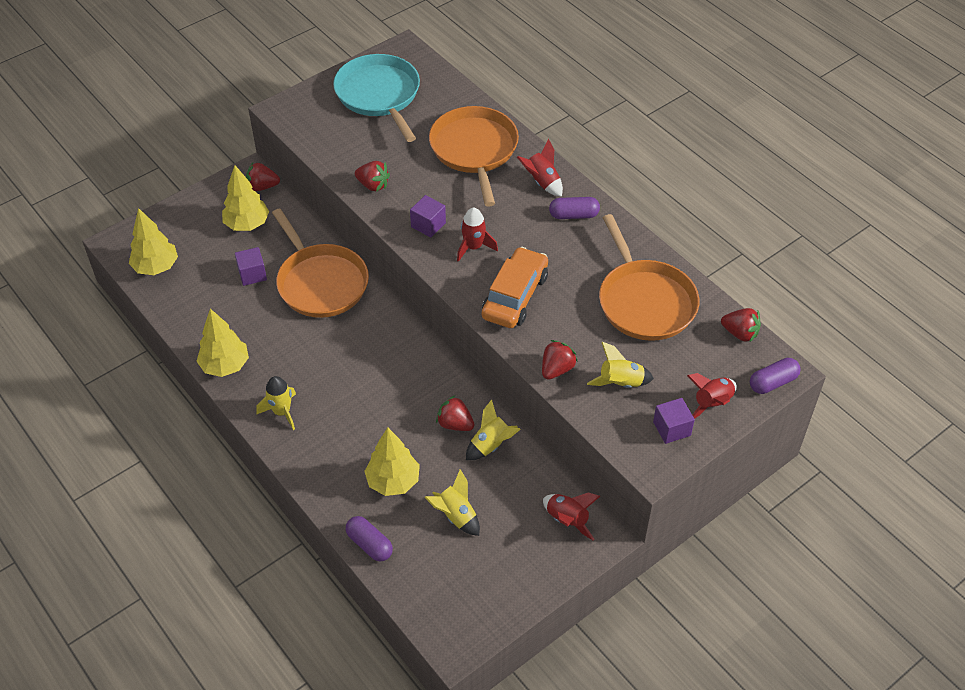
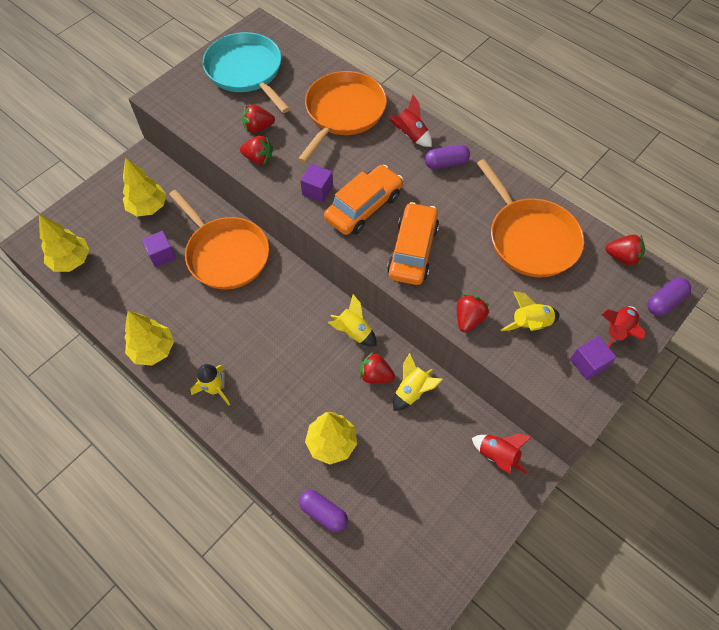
camera: 10 degrees left, 10 degrees up
(262, 187) = (155, 169): red strawberry -> red strawberry (258, 128)
(456, 516) = (396, 469): yellow rocket -> yellow rocket (354, 332)
(473, 247) = (364, 207): red rocket -> orange car
(474, 150) = (343, 113): orange pan -> orange pan turned 45 degrees clockwise

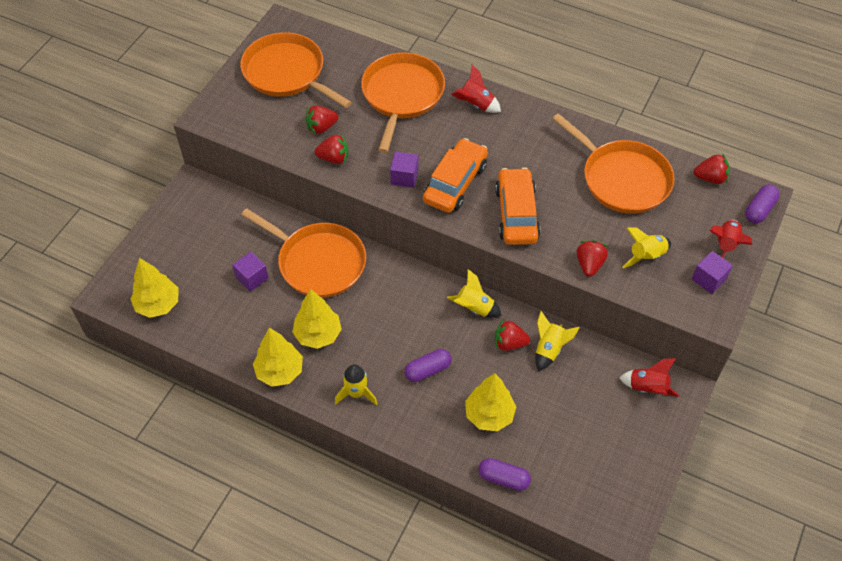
camera: 15 degrees left, 5 degrees down
(148, 207) = (218, 233): yellow tree -> yellow tree (318, 335)
(246, 71) = (287, 73): turquoise pan -> orange pan
(446, 163) = (520, 124): purple capsule -> purple capsule (427, 370)

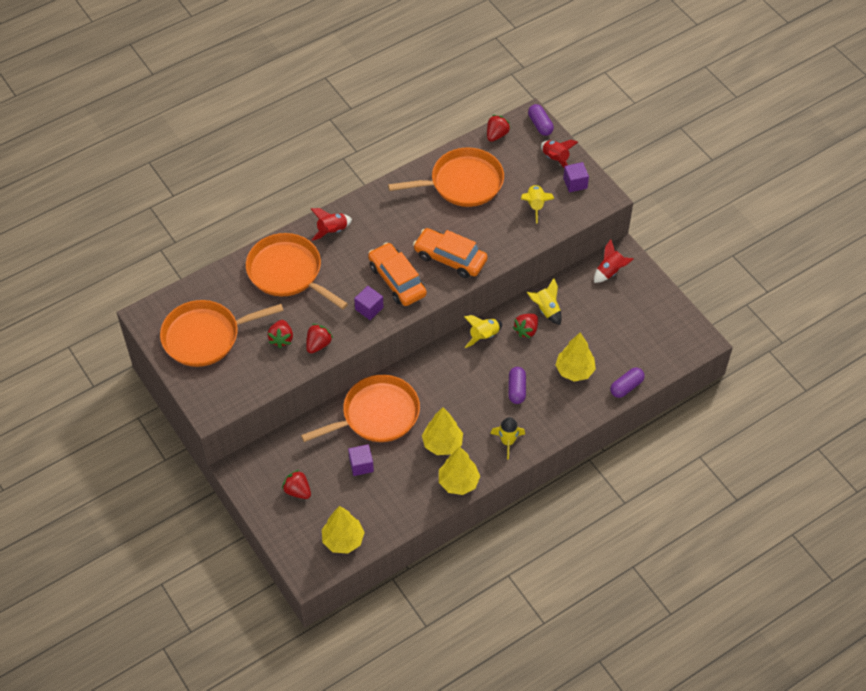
camera: 60 degrees left, 0 degrees up
(589, 264) = (520, 240): red strawberry -> red strawberry (297, 491)

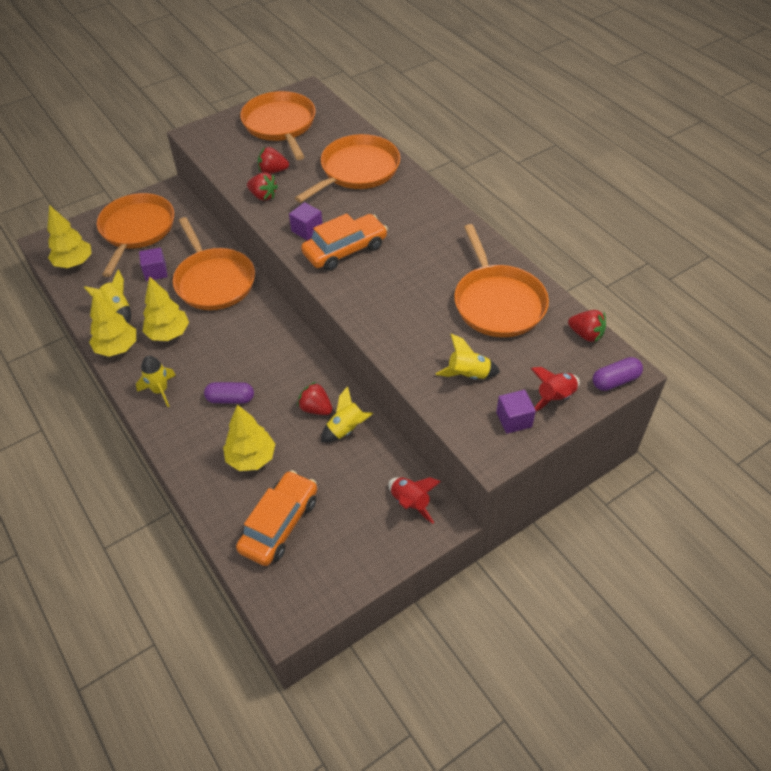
camera: 90 degrees right, 5 degrees down
(297, 491) = (136, 230): red strawberry -> orange pan
(332, 231) = (414, 198): red rocket -> none
(450, 258) = (377, 293): orange car -> orange car (279, 524)
(484, 336) = (309, 368): yellow rocket -> yellow rocket (117, 309)
(626, 387) = (220, 516): purple capsule -> none

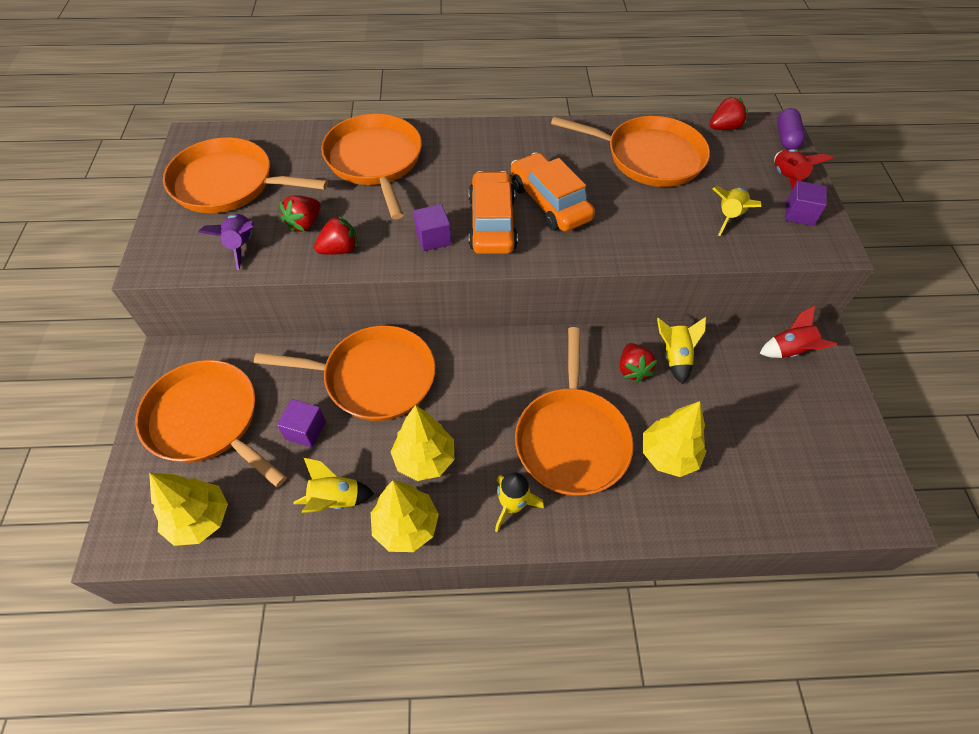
camera: 60 degrees left, 5 degrees up
(230, 399) = (571, 439): purple capsule -> orange pan
(234, 157) = (241, 245): none -> purple rocket
(279, 524) = (769, 467): orange car -> orange car (549, 202)
(316, 408) = (632, 369): red strawberry -> red strawberry turned 75 degrees counterclockwise

